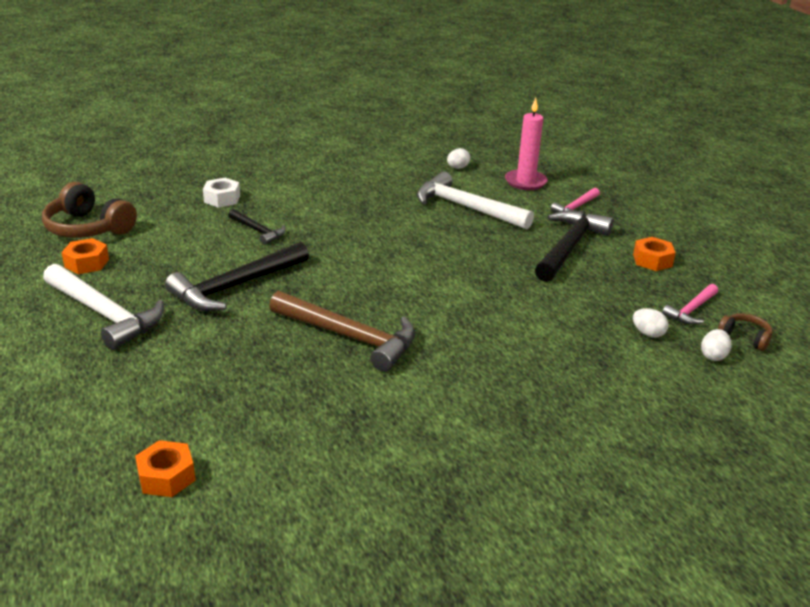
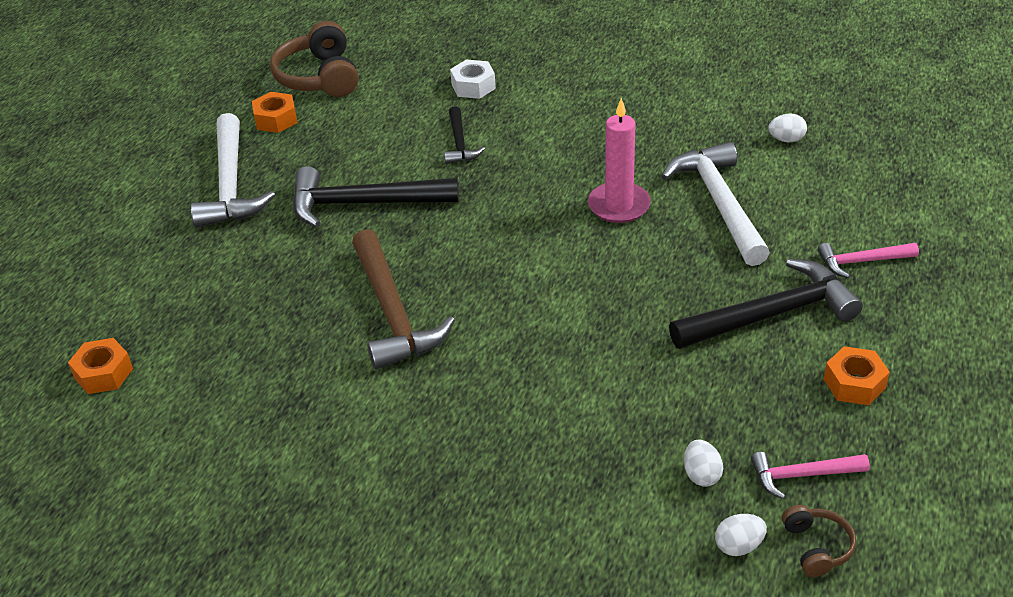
camera: 45 degrees right, 10 degrees up
(525, 182) = (847, 195): pink candle -> pink candle (619, 206)

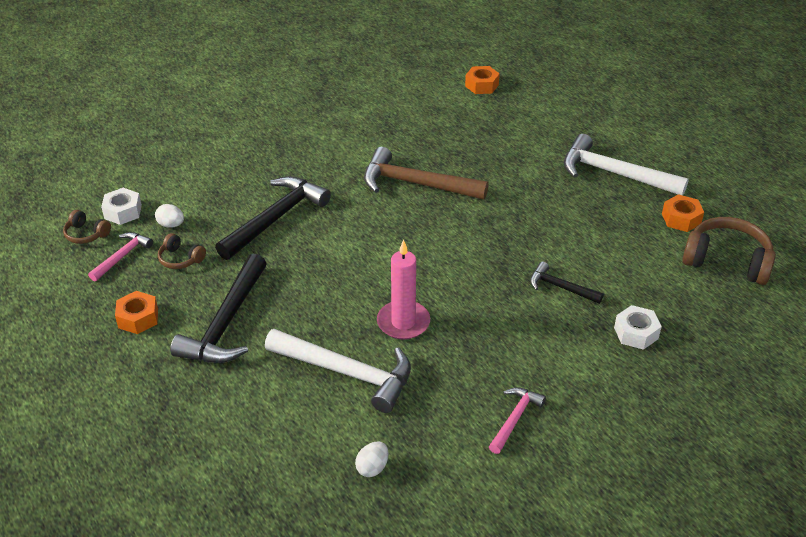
camera: 125 degrees right, 0 degrees up
(364, 204) = (534, 216): black hammer -> black hammer (275, 219)
(739, 419) = (180, 259): none -> brown headphones
(739, 546) = (123, 212): white egg -> white nut
(862, 262) = (208, 400): pink hammer -> pink hammer (514, 419)

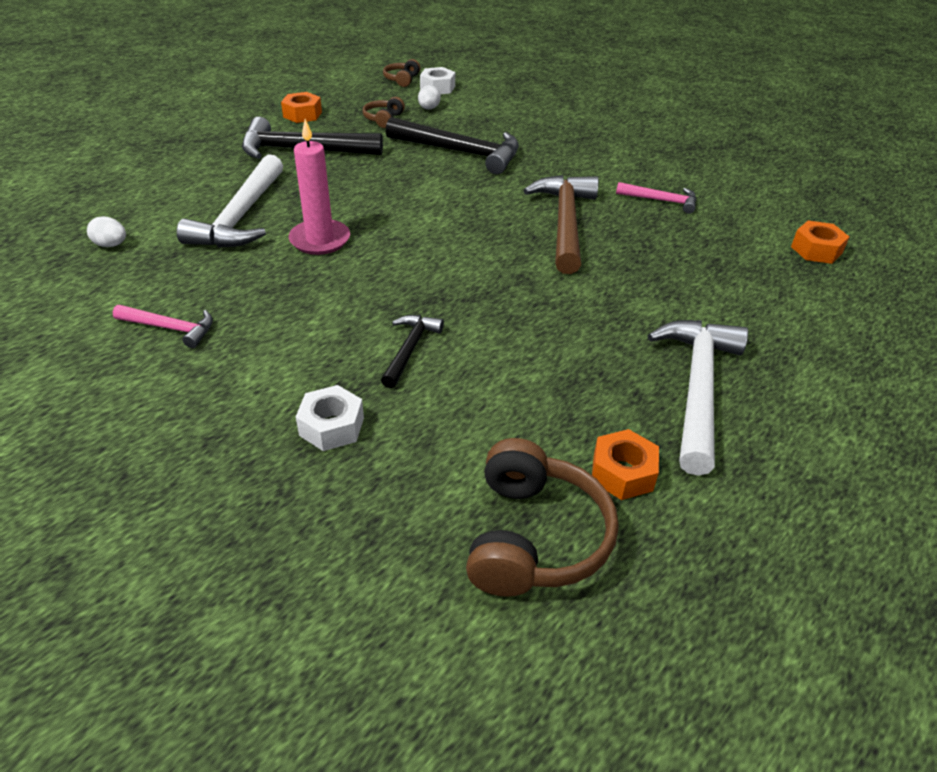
camera: 75 degrees right, 0 degrees up
(122, 256) = (378, 97): pink hammer -> pink hammer (661, 200)

